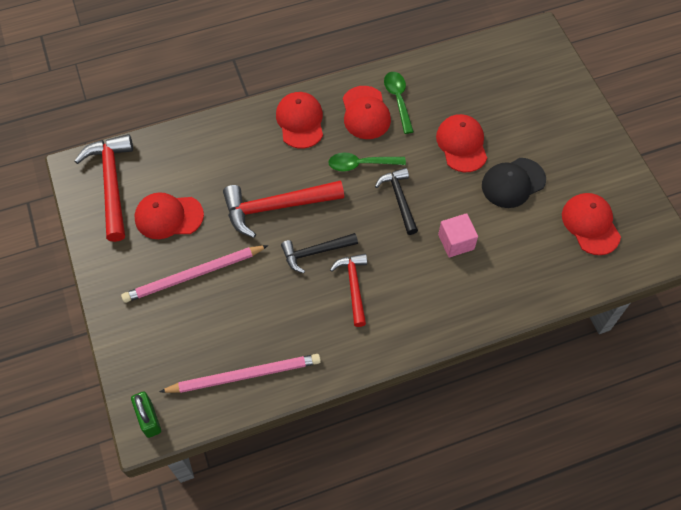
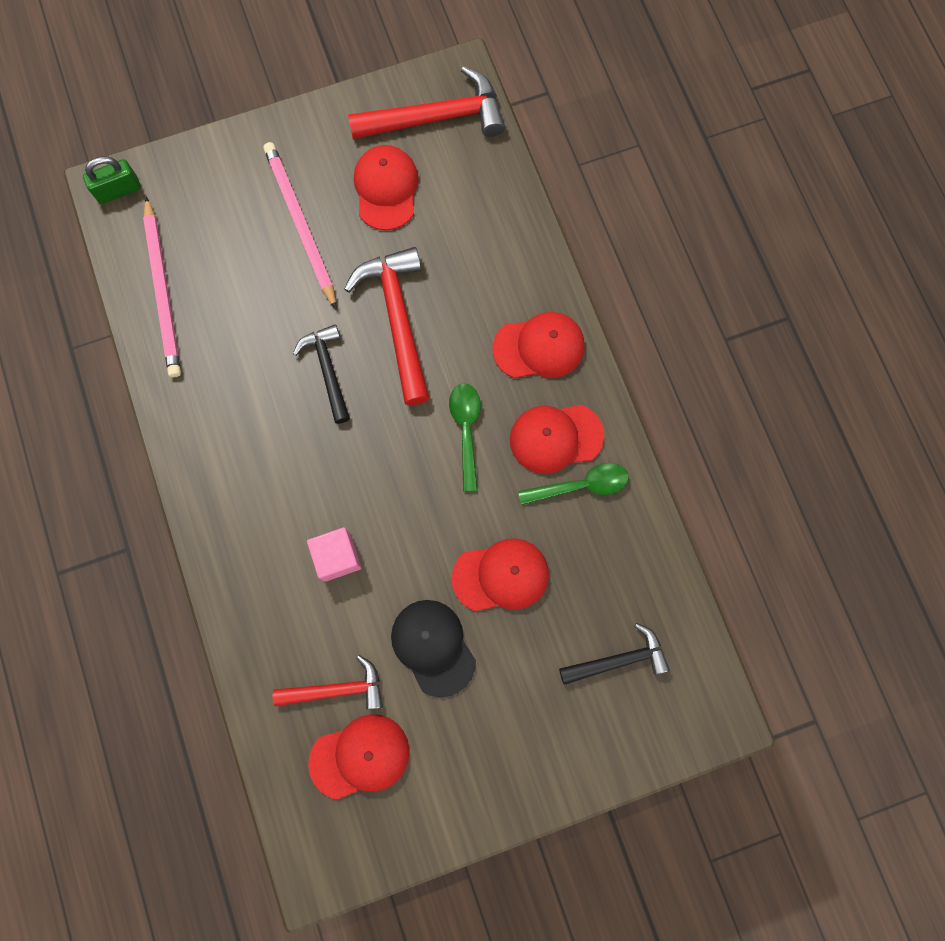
camera: 90 degrees right, 15 degrees up
(353, 286) = (275, 419): red hammer -> red hammer (336, 689)
(399, 199) = (407, 482): black hammer -> black hammer (618, 660)

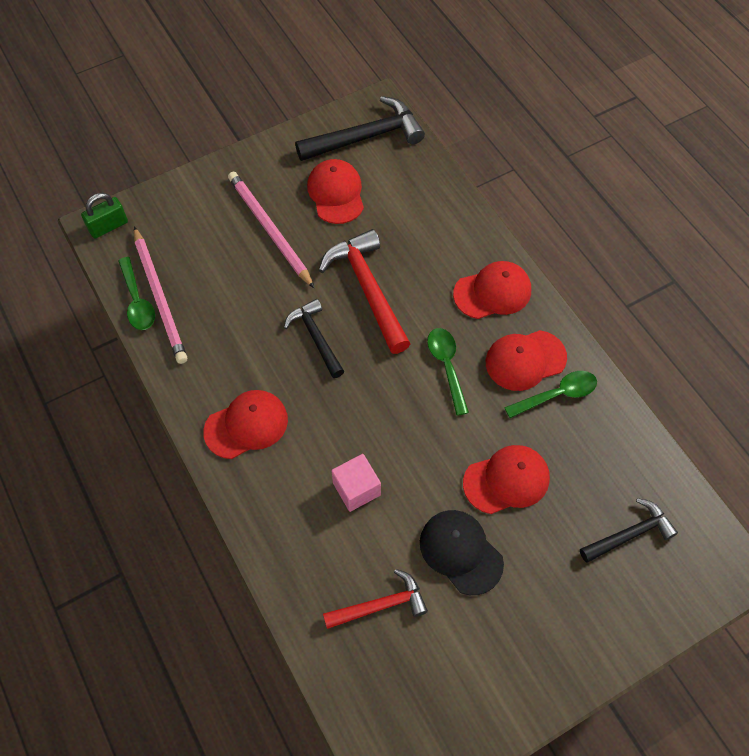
camera: 10 degrees left, 15 degrees down
(137, 291) = (137, 301): none -> green spoon
(360, 756) = (415, 663): red cap -> red cap (246, 425)
(436, 117) = (366, 137): red hammer -> black hammer

